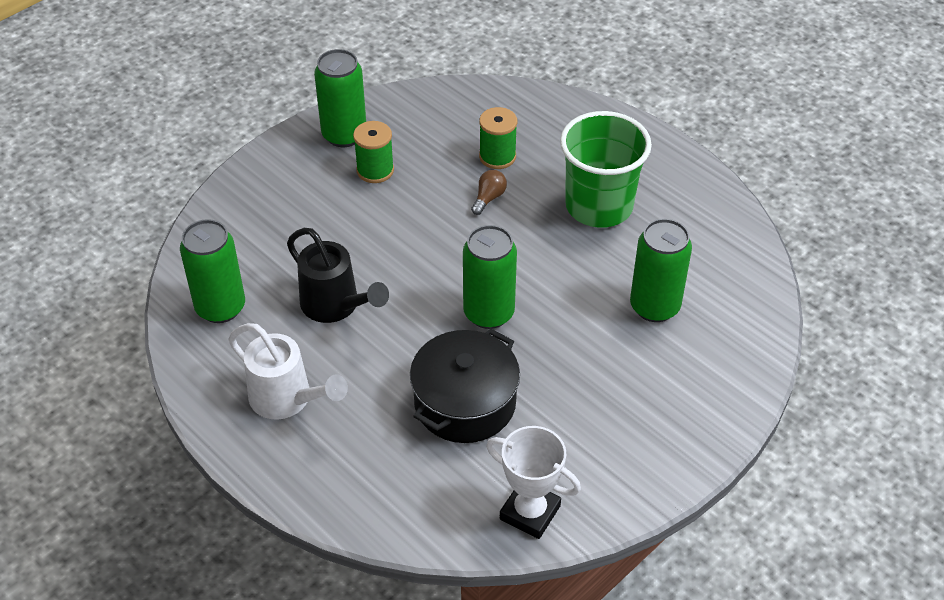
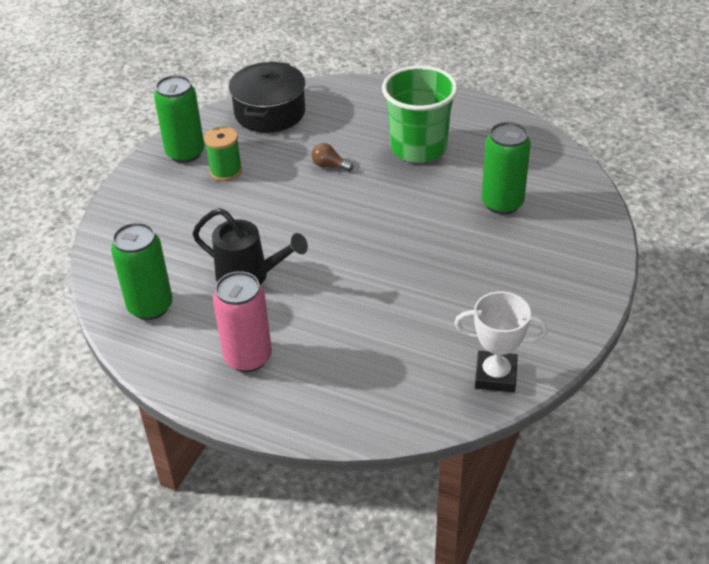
camera: 20 degrees left, 5 degrees down
(287, 399) = (248, 357): white watering can -> pink can
(465, 403) = (397, 314): black pot -> black pot (270, 113)
(488, 198) = (329, 166): brown light bulb -> brown light bulb turned 75 degrees counterclockwise
(488, 313) = (377, 245): green can -> none
(497, 156) = (319, 136): green spool -> none

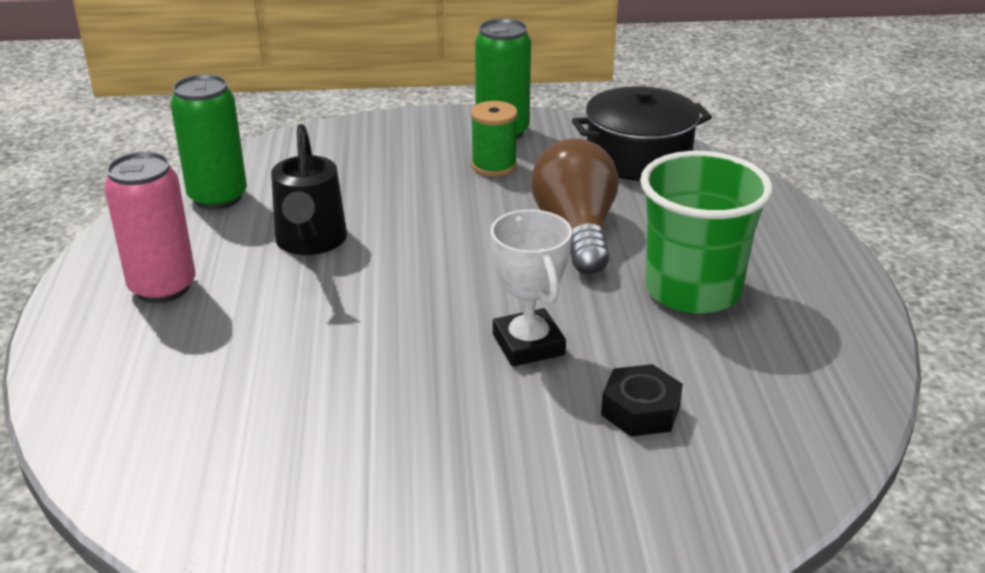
camera: 60 degrees right, 10 degrees down
(329, 166) = (576, 231): brown light bulb -> brown light bulb, size x2.35
(495, 375) = (222, 521): white trophy -> white trophy (528, 344)
(502, 203) = (640, 410): green can -> black nut

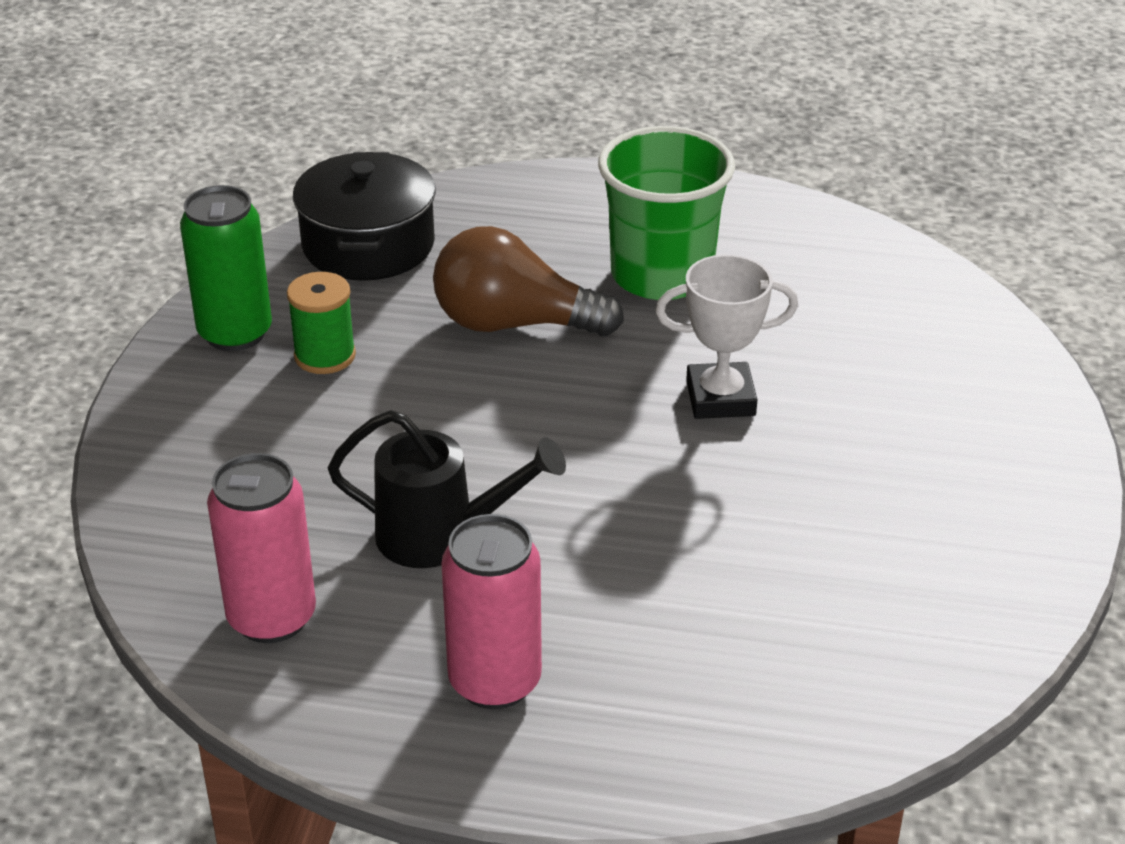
camera: 75 degrees left, 5 degrees up
(218, 197) = (272, 617): green can -> pink can
(640, 410) = (844, 351): black nut -> none

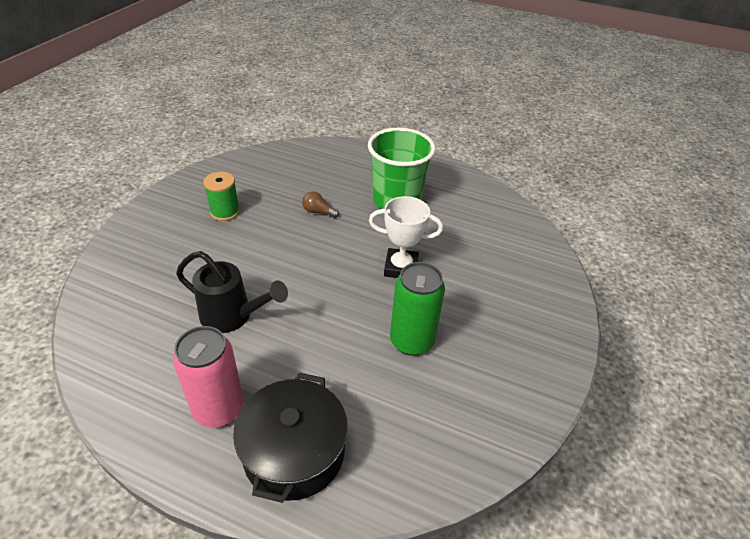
camera: 10 degrees right, 5 degrees up
(235, 333) = (191, 194): green can -> green can (411, 341)
(272, 617) = (128, 345): pink can -> none
(368, 245) = (270, 163): black pot -> black pot (294, 452)
(514, 324) = (318, 212): brown light bulb -> brown light bulb, size x0.43

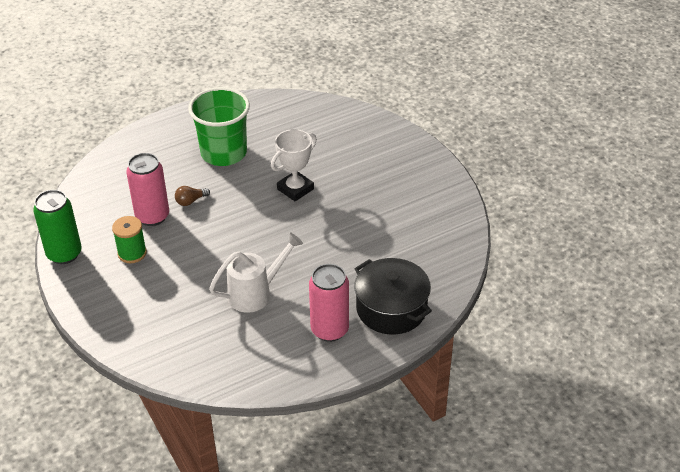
camera: 50 degrees left, 0 degrees up
(232, 316) = (255, 293): black watering can -> white watering can
(279, 201) = (152, 216): none -> pink can
(411, 341) = (362, 218): green can -> green can (64, 254)

